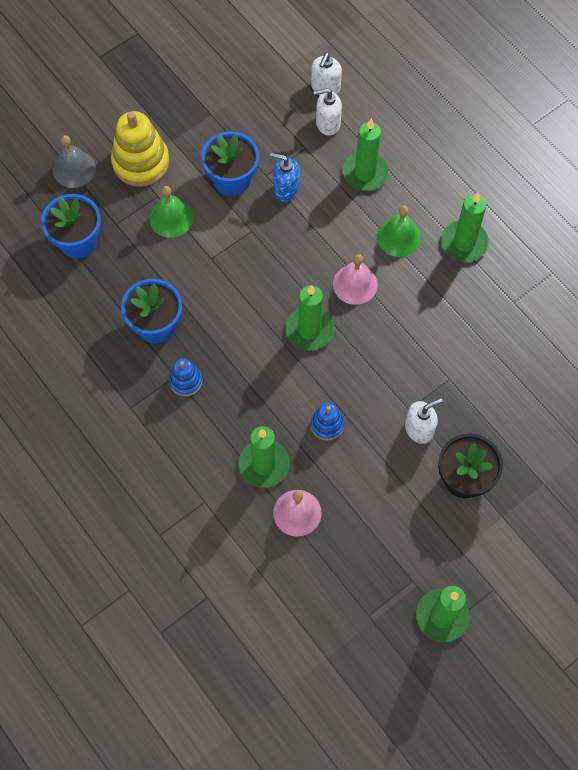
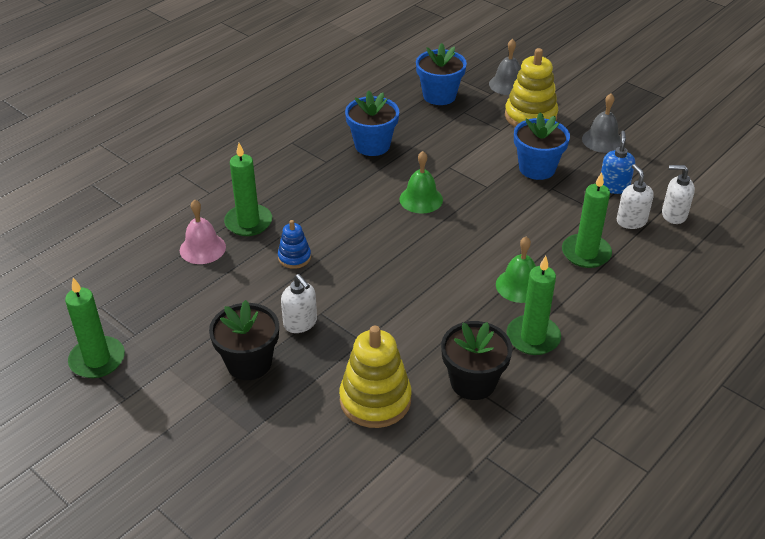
camera: 80 degrees right, 25 degrees down
(171, 218) = (481, 139): green bell -> green bell (421, 199)
(186, 381) = (322, 168): blue stacking toy -> none
(198, 110) = (602, 140): none -> grey bell
(285, 189) = (541, 202): blue soap dispenser -> blue soap dispenser (614, 187)
(309, 330) = (393, 235): green candle -> none
(355, 284) = (453, 260): pink bell -> none
(508, 300) = (473, 382): none -> black flower pot
(519, 379) = (375, 400): none -> yellow stacking toy

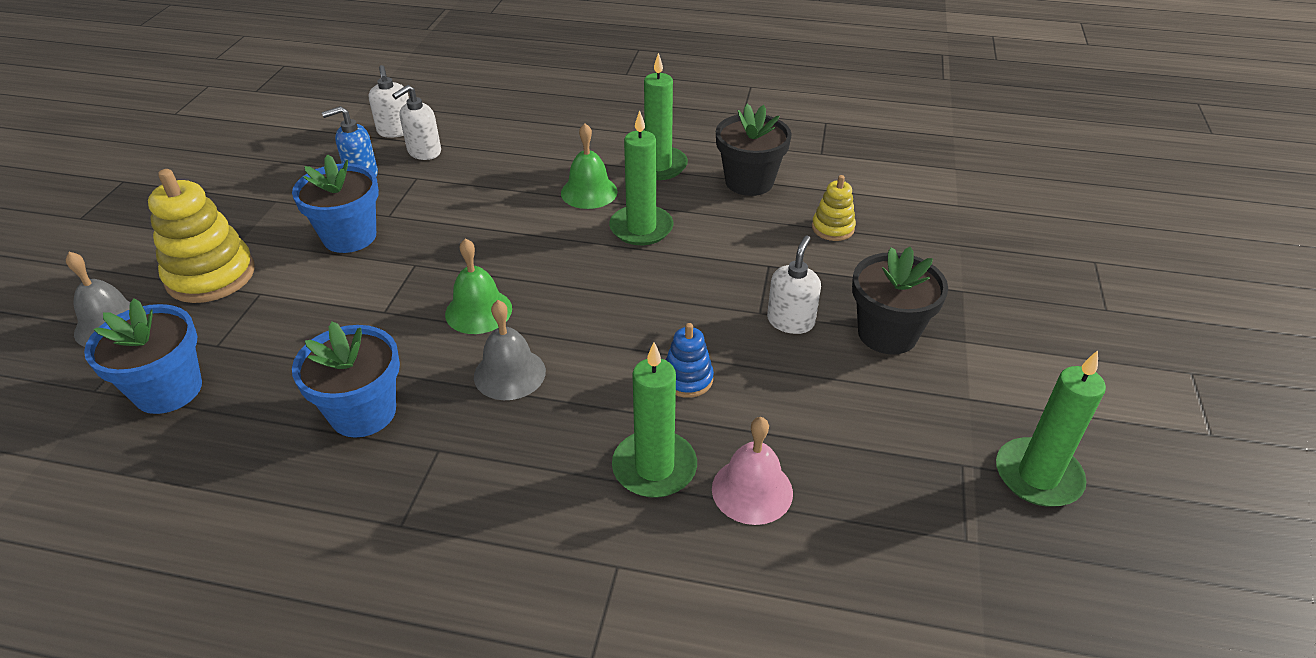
camera: 120 degrees left, 0 degrees up
(375, 400) = (832, 228): yellow stacking toy -> yellow stacking toy, size x0.53
(586, 253) = (502, 166): green candle -> green candle (641, 228)
(602, 140) = (256, 204): grey bell -> grey bell (509, 373)

